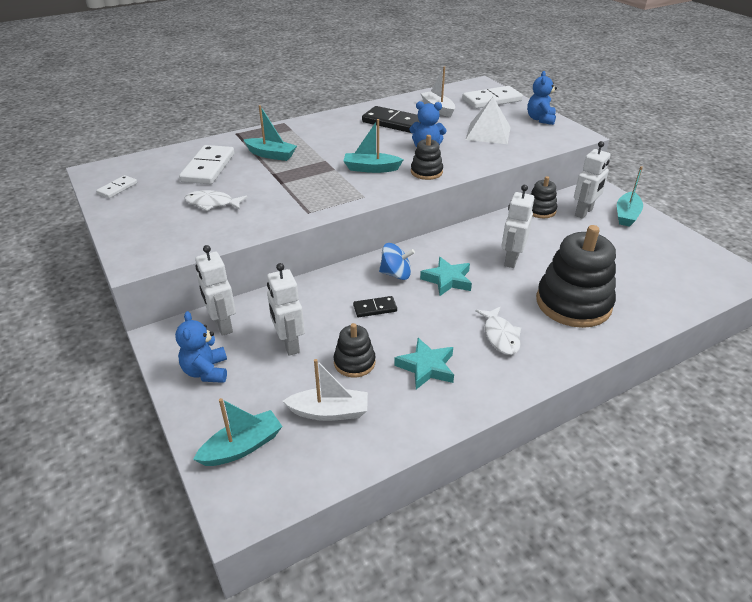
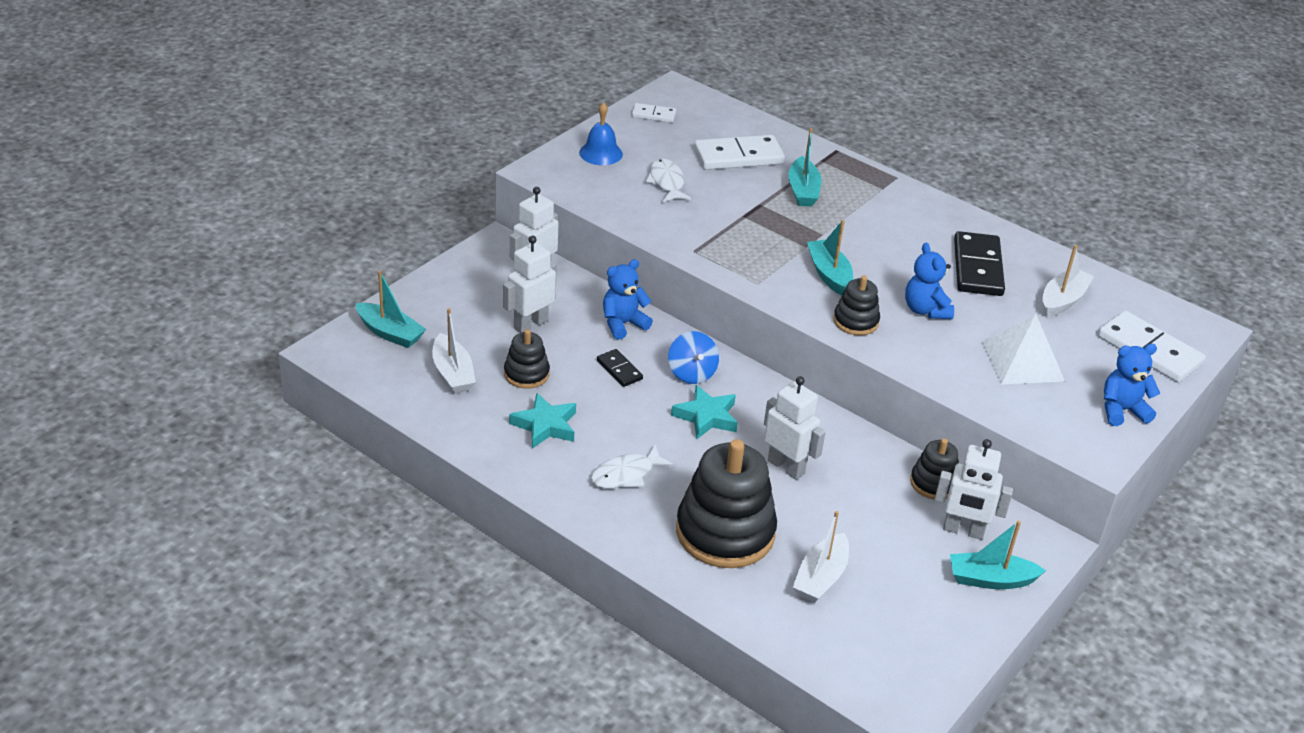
camera: 65 degrees right, 0 degrees up
(143, 224) = (601, 153): none -> blue bell
(206, 371) = (467, 284): blue teddy bear -> blue teddy bear (623, 324)
(511, 259) = (786, 467): white robot -> white robot turned 45 degrees clockwise
(622, 274) = (820, 577): none -> white boat

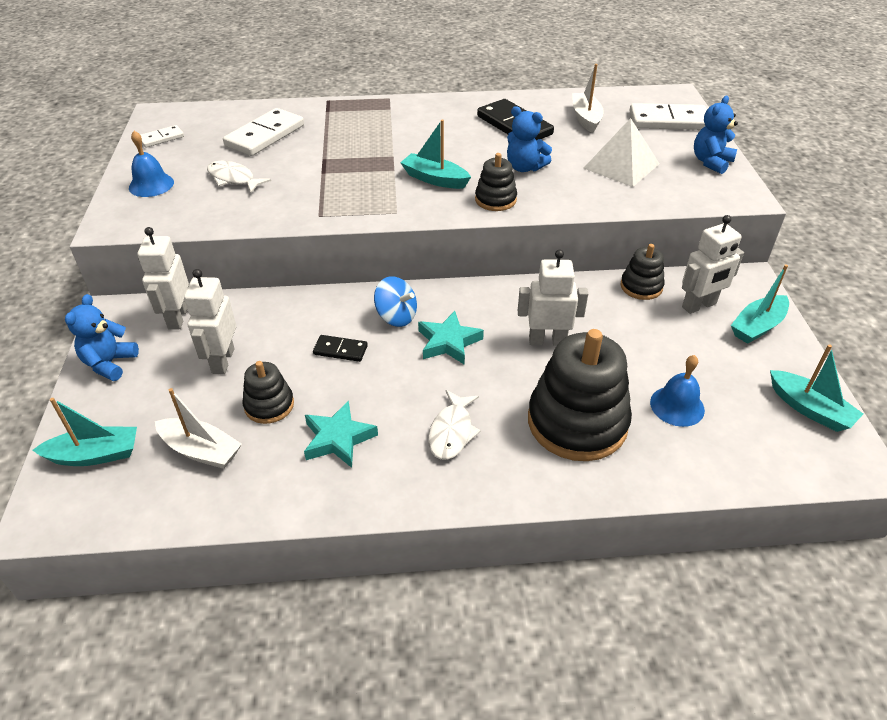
camera: 40 degrees left, 5 degrees up
(623, 324) = (299, 312): blue teddy bear -> blue teddy bear (109, 363)
(803, 191) = (341, 135): turquoise boat -> turquoise boat (809, 409)
(820, 577) = (677, 406): white boat -> blue bell

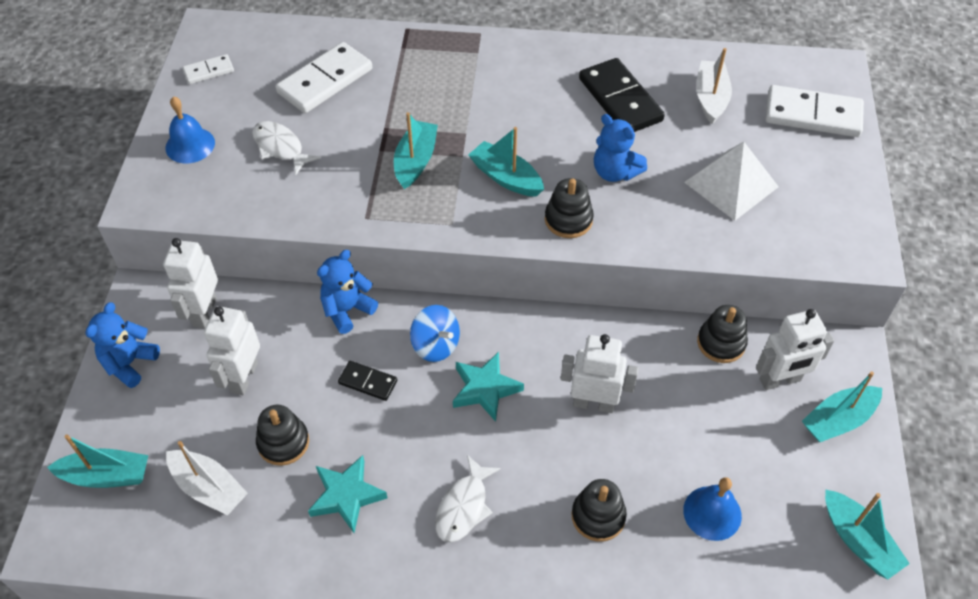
camera: 10 degrees right, 10 degrees up
(354, 176) = (415, 161): none -> turquoise boat
(577, 422) = (598, 516): black stacking toy -> black stacking toy, size x0.51
(711, 162) = (842, 192): blue teddy bear -> blue teddy bear (347, 310)

